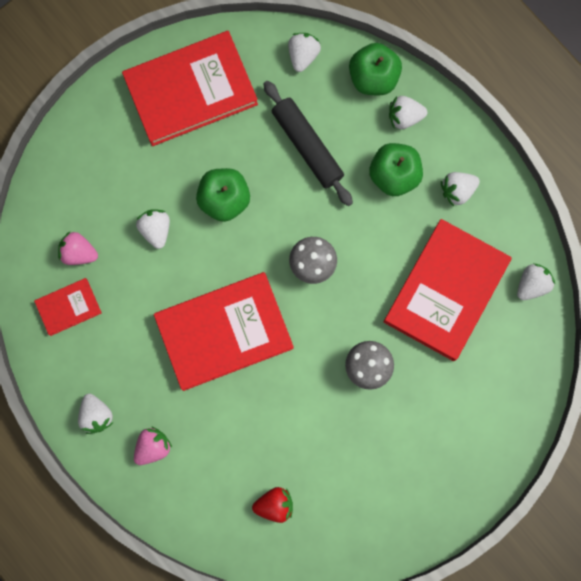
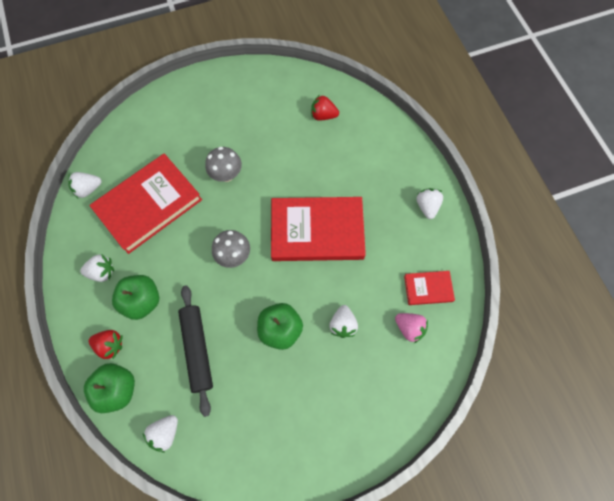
camera: 160 degrees left, 10 degrees down
(153, 447) = (392, 174): pink strawberry -> none
(190, 91) = (273, 436): red book -> none
(404, 117) = (110, 345): white strawberry -> red strawberry

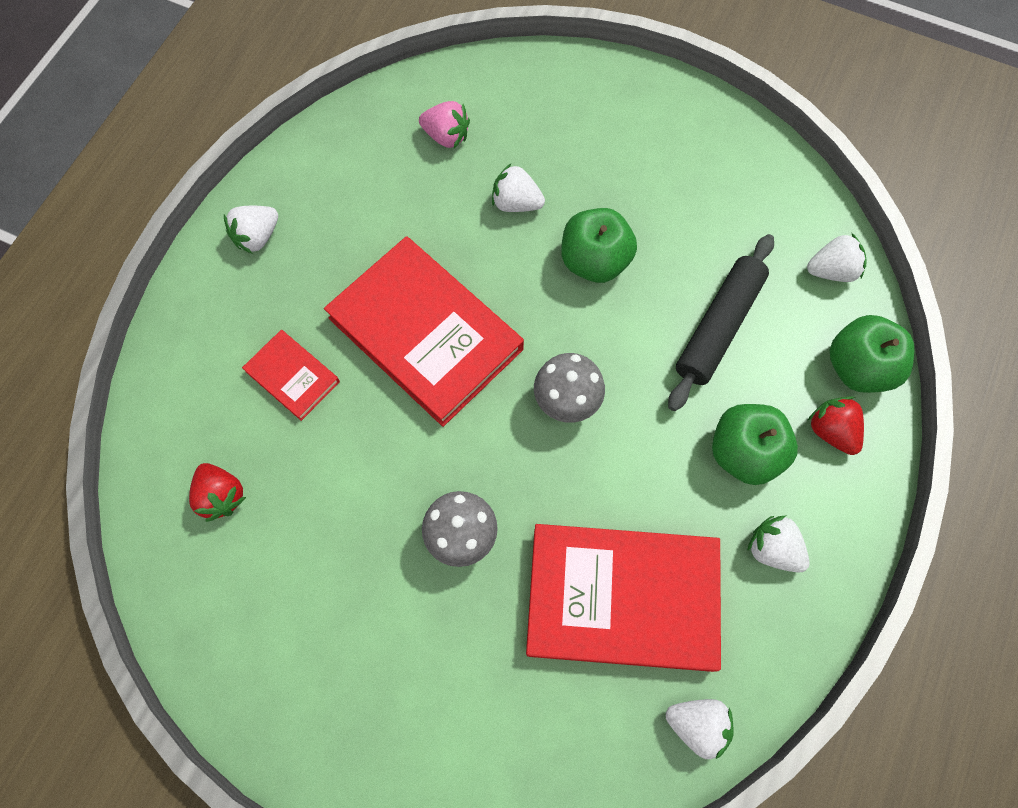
camera: 135 degrees left, 0 degrees up
(342, 324) = (516, 203): white strawberry -> white strawberry turned 120 degrees counterclockwise
(409, 328) = (446, 136): pink strawberry -> pink strawberry turned 120 degrees clockwise
(428, 288) = (376, 153): red book -> red book (292, 376)

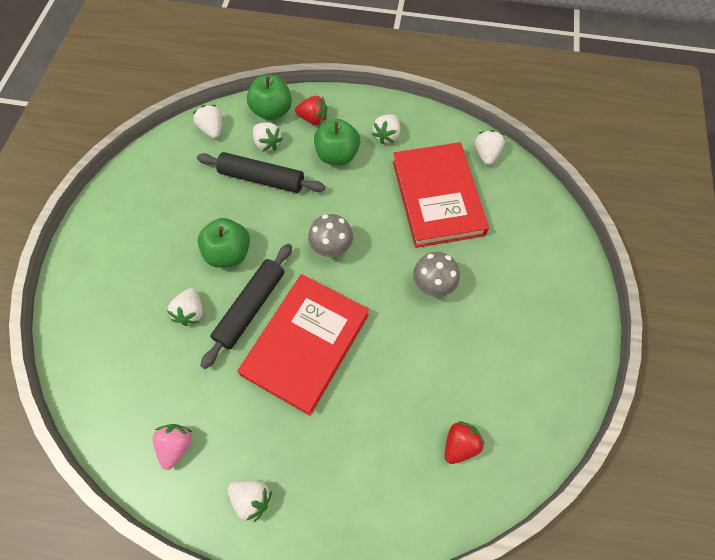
camera: 105 degrees left, 5 degrees down
(292, 376) = (361, 426): red book -> none
(446, 136) = (137, 377): pink strawberry -> pink strawberry (176, 445)
(502, 275) = (250, 307): none -> black rolling pin
(788, 347) = (267, 143): none -> white strawberry
(831, 431) = (313, 119): red strawberry -> red strawberry turned 120 degrees counterclockwise

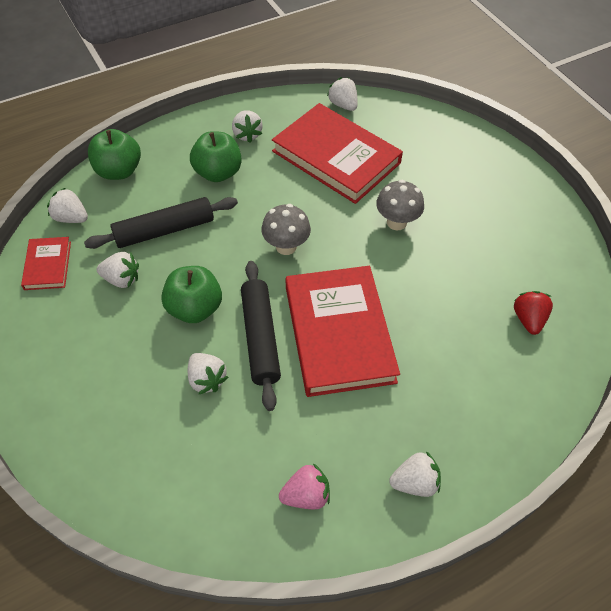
camera: 40 degrees left, 10 degrees down
(169, 156) = (47, 265): none -> red book
(176, 445) = (306, 495): pink strawberry -> pink strawberry turned 105 degrees clockwise
(267, 143) = (141, 199): white strawberry -> white strawberry (122, 279)
(313, 119) = (166, 156): red strawberry -> none

